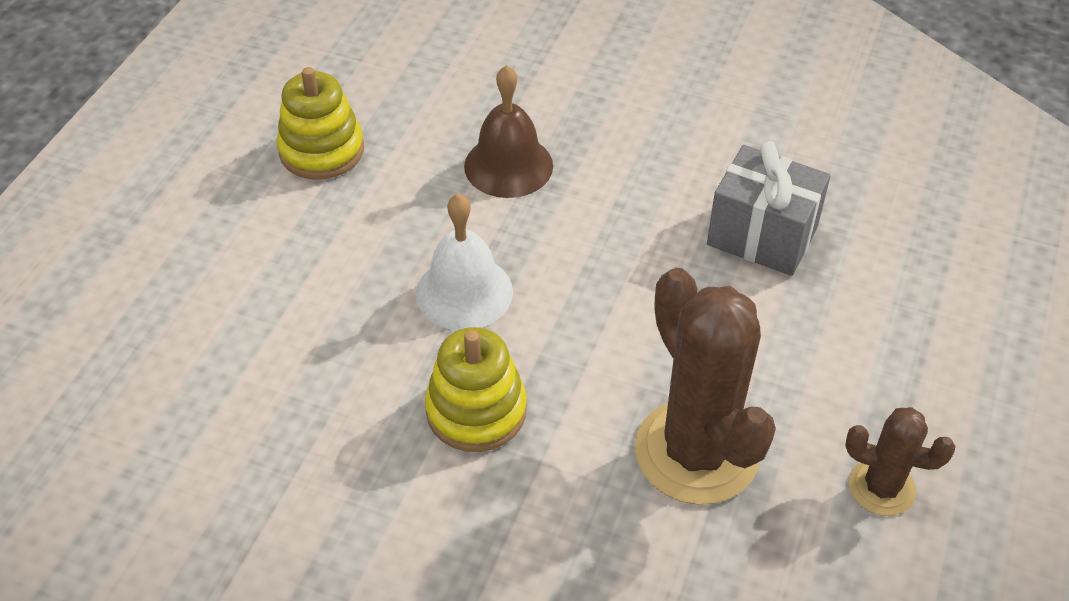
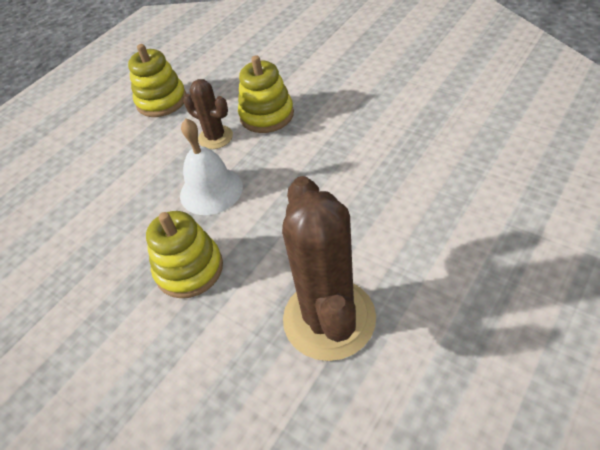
camera: 20 degrees right, 0 degrees up
(508, 165) = (267, 115): brown bell -> yellow stacking toy
(762, 236) = (420, 170): grey gift -> none
(881, 487) = (466, 368): brown cactus -> brown cactus (215, 137)

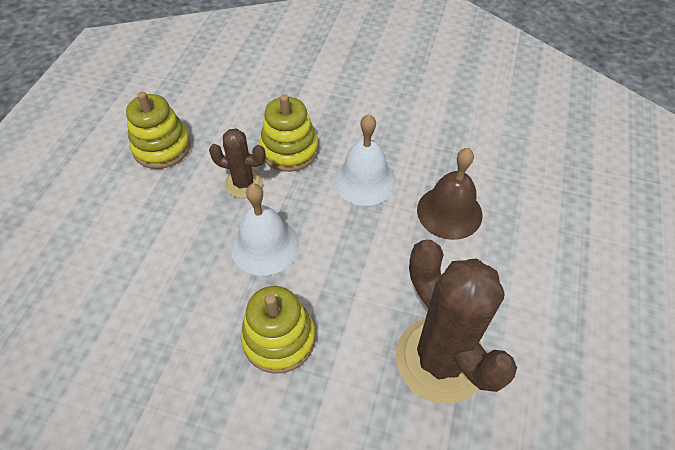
camera: 25 degrees left, 5 degrees up
(324, 149) = (364, 180): none -> white bell
(395, 188) = (449, 212): none -> brown bell

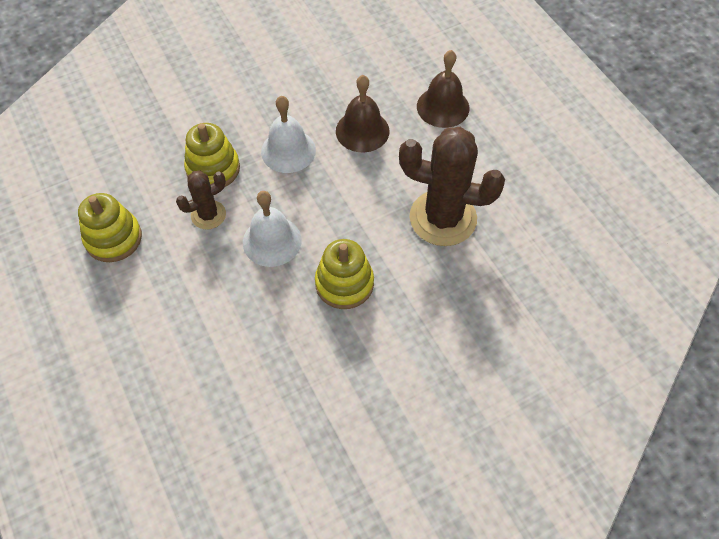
camera: 45 degrees left, 5 degrees up
(556, 249) = (443, 107): none -> brown bell

